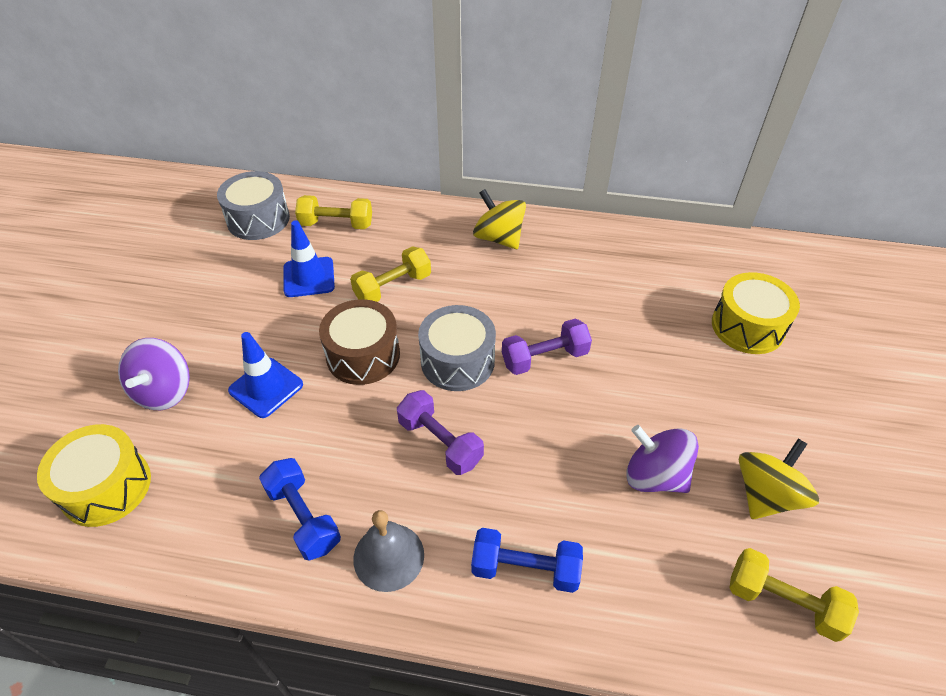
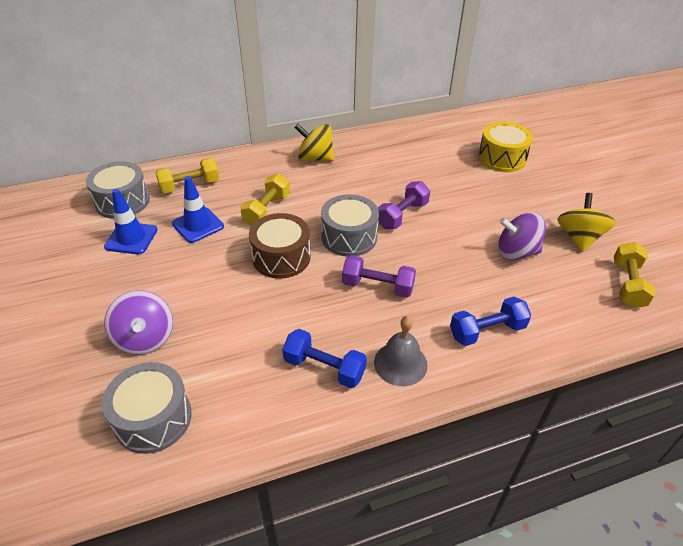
camera: 30 degrees left, 5 degrees down
(106, 487) = (153, 418): yellow drum -> grey drum
(266, 387) = (226, 304): blue traffic cone -> blue traffic cone (131, 238)
(783, 602) = (627, 285): yellow dumbbell -> yellow dumbbell turned 75 degrees counterclockwise

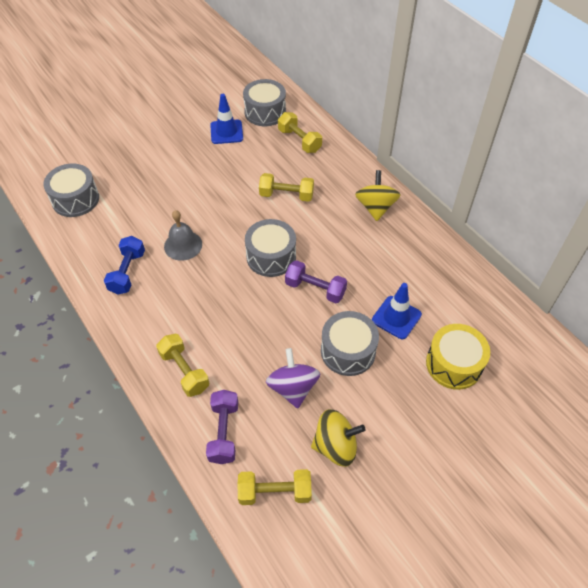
camera: 75 degrees right, 10 degrees up
(145, 338) = (135, 173): purple spinning top -> none
(198, 225) = (253, 161): blue traffic cone -> blue traffic cone (396, 317)
(281, 257) = (232, 219): brown drum -> none
(377, 286) = (216, 288): purple dumbbell -> purple dumbbell (224, 432)
(400, 363) = (139, 316): grey bell -> grey bell (183, 245)
(480, 210) = (348, 351): none -> grey drum
(487, 331) = (184, 371): blue dumbbell -> yellow dumbbell

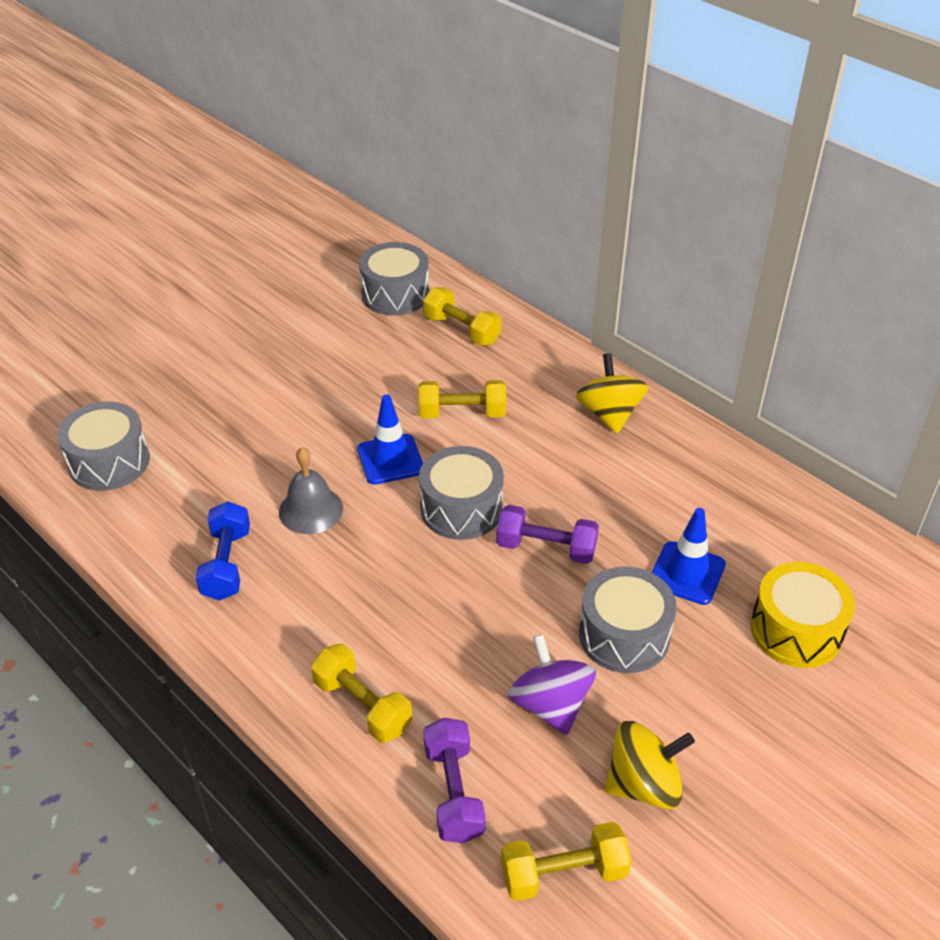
camera: 10 degrees left, 10 degrees down
(226, 132) = (340, 330): blue traffic cone -> blue traffic cone (390, 459)

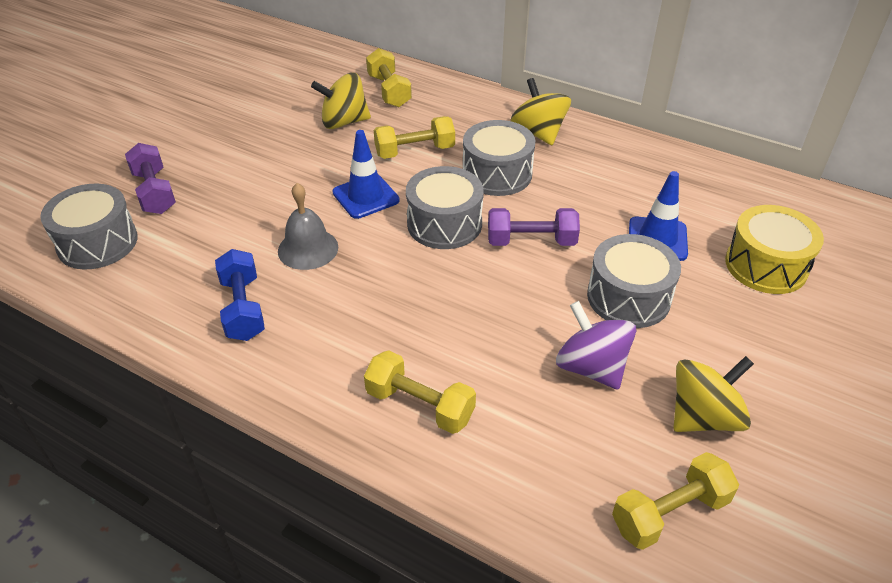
camera: 15 degrees left, 0 degrees up
(395, 294) = (321, 73): grey drum -> grey drum (497, 174)
(398, 362) = (344, 122): none -> yellow spinning top
(454, 792) = (537, 463): purple dumbbell -> purple dumbbell (154, 192)
(461, 330) = (389, 91): yellow dumbbell -> yellow dumbbell turned 45 degrees clockwise

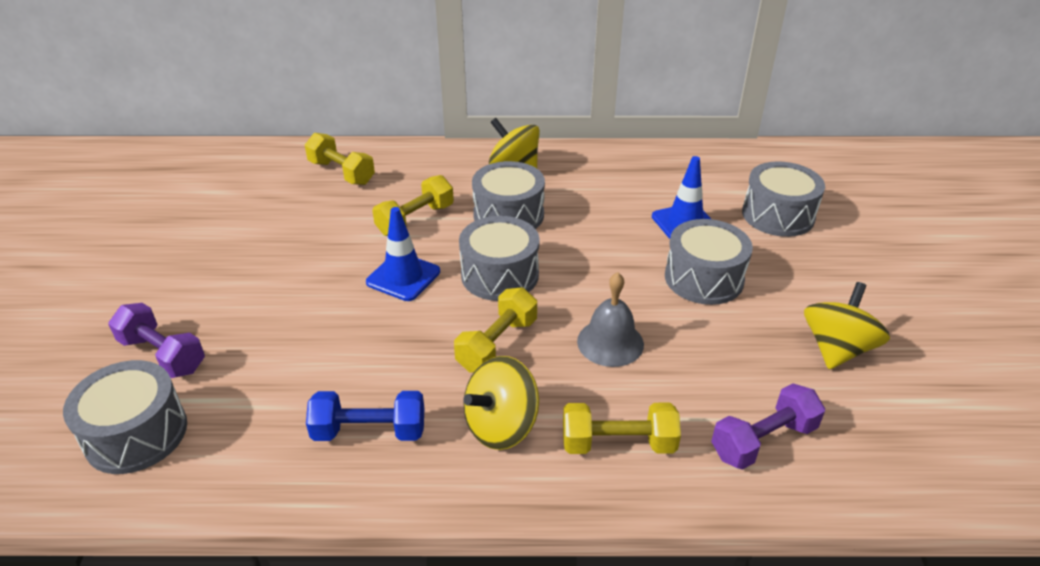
camera: 30 degrees left, 5 degrees down
(243, 308) = (369, 431): blue dumbbell -> blue dumbbell turned 45 degrees counterclockwise
(308, 249) = (387, 347): grey bell -> grey bell (610, 342)
(344, 122) = (320, 215): yellow spinning top -> yellow spinning top (501, 426)
(531, 241) = (588, 262): purple dumbbell -> purple dumbbell (763, 440)
(591, 367) = (725, 347): purple spinning top -> none
(670, 513) = (879, 435): yellow dumbbell -> yellow dumbbell (497, 344)
(766, 265) = (778, 215): yellow drum -> grey drum

